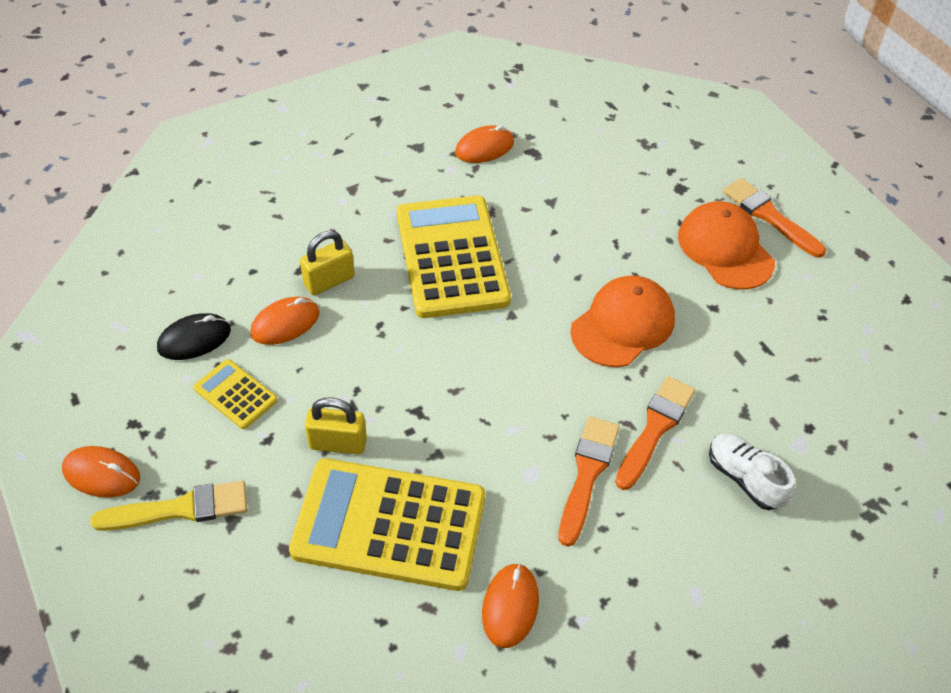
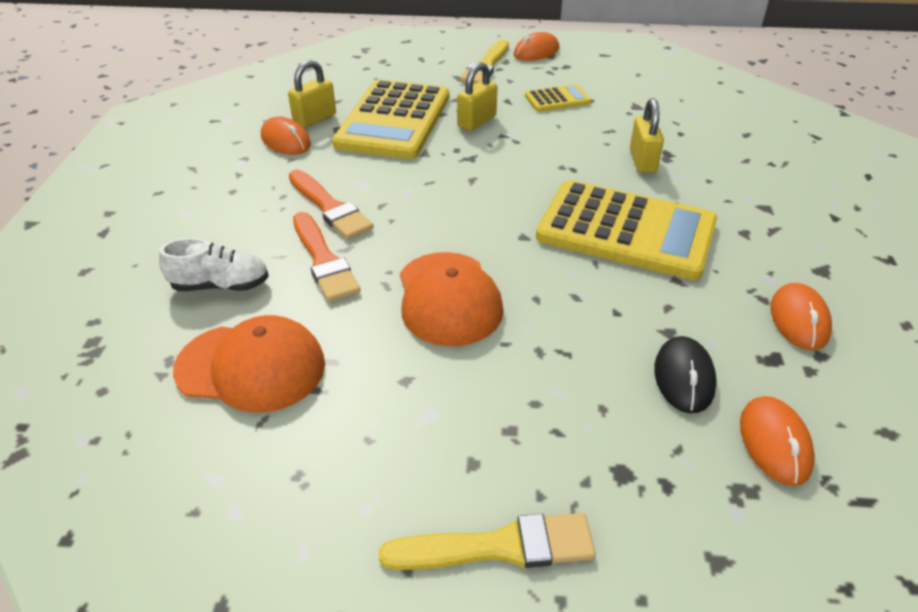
camera: 125 degrees right, 10 degrees down
(194, 339) = (623, 97): black mouse -> black mouse (684, 378)
(285, 323) = (610, 131): orange mouse -> orange mouse (775, 443)
(389, 525) = (394, 120): yellow calculator -> yellow calculator turned 150 degrees clockwise
(443, 613) = (315, 119): none -> yellow padlock
(725, 249) = (479, 449): orange cap -> orange cap (251, 367)
(770, 216) = (498, 547): orange brush -> yellow brush

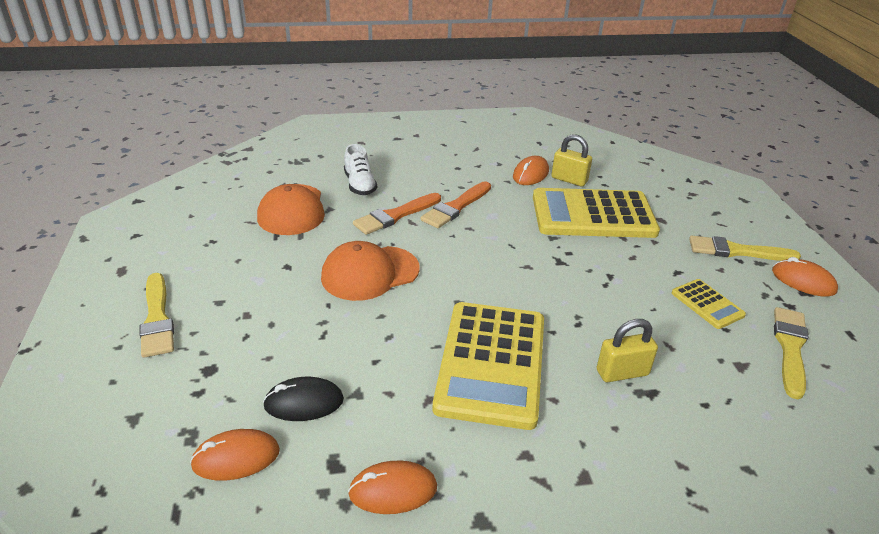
camera: 75 degrees right, 5 degrees down
(477, 121) = (623, 258): yellow padlock -> none
(618, 81) = (790, 348): none -> yellow brush

